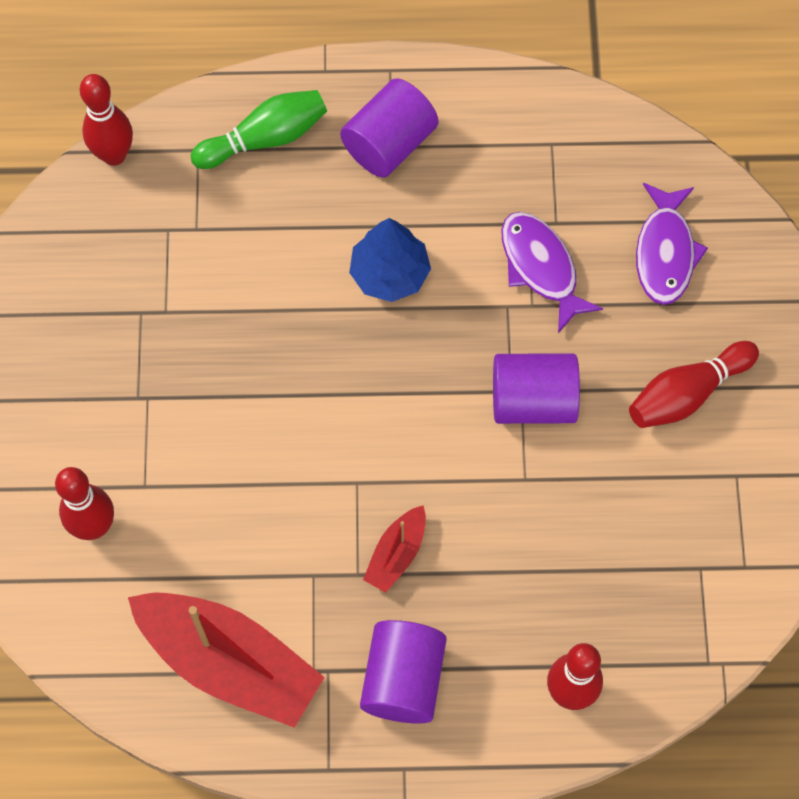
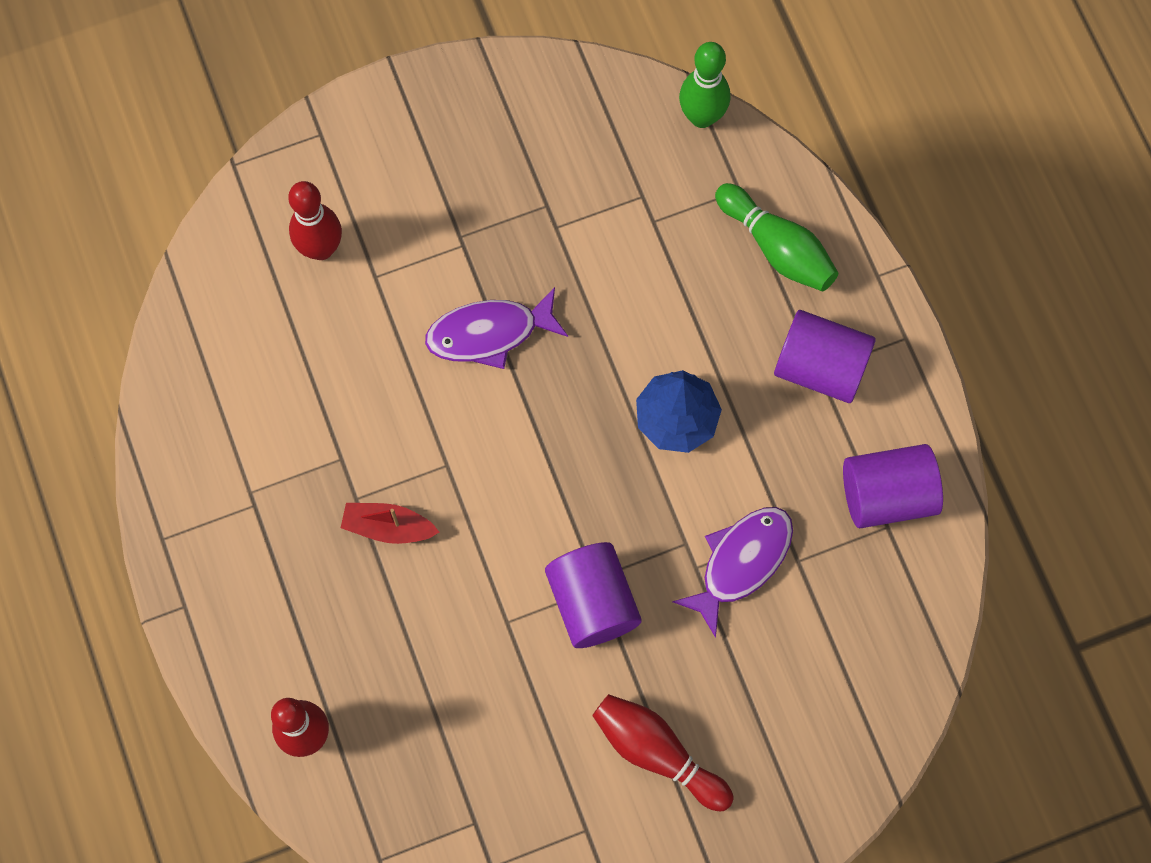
camera: 70 degrees right, 5 degrees up
(114, 155) = (702, 117): red bowling pin -> green bowling pin
(229, 663) = (233, 415): red boat -> none
(403, 680) = (268, 576): purple cylinder -> purple cylinder (887, 495)
(665, 253) = (807, 682): purple fish -> purple fish (489, 333)

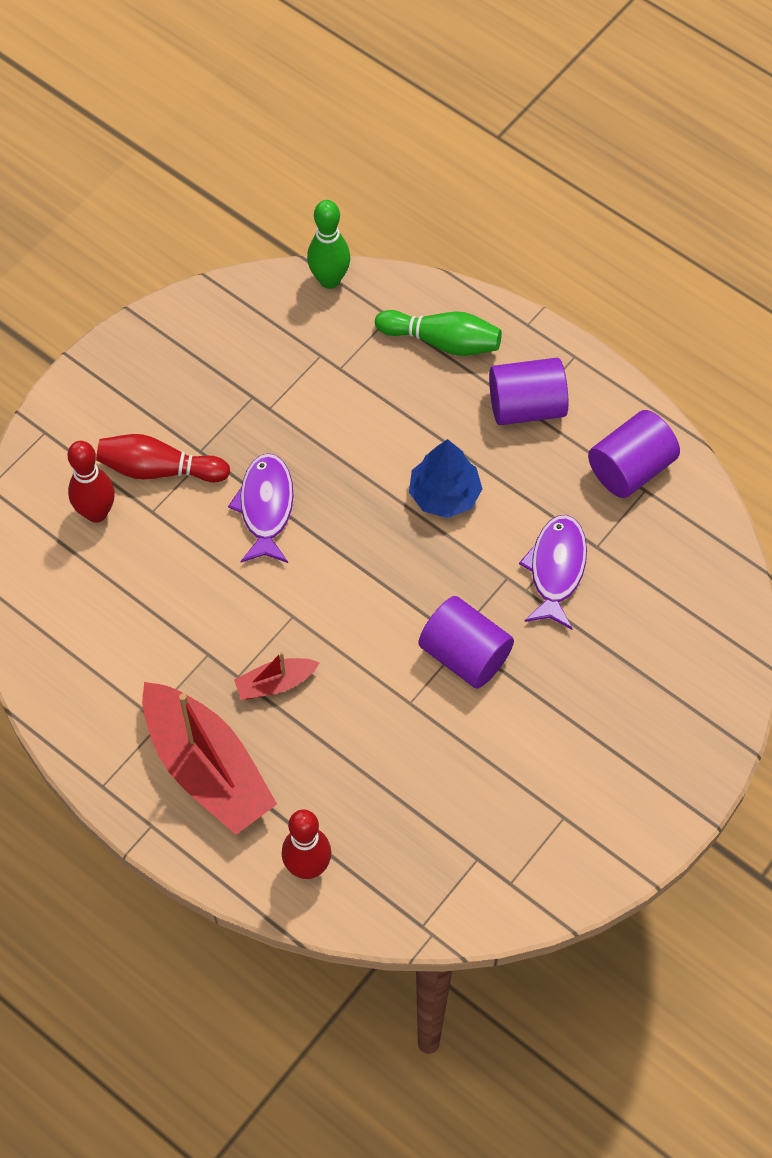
camera: 30 degrees left, 10 degrees down
(271, 578) = (207, 768): none -> red boat
(489, 333) = (265, 507): purple fish -> purple fish turned 135 degrees clockwise
(657, 753) = (581, 734): red bowling pin -> red bowling pin (159, 469)

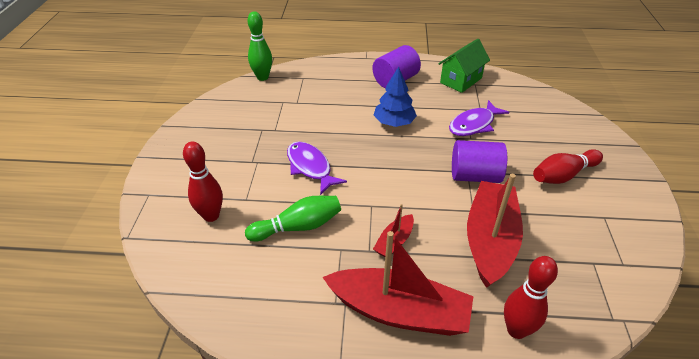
camera: 35 degrees left, 20 degrees down
(159, 469) = (234, 179): red bowling pin -> red bowling pin (563, 175)
(388, 753) = (490, 240): none -> red boat
(442, 341) = (335, 76): green bowling pin -> green bowling pin (298, 227)
(556, 569) = (474, 125): purple fish -> purple fish turned 105 degrees counterclockwise
(630, 468) = (461, 80): purple cylinder -> green house

